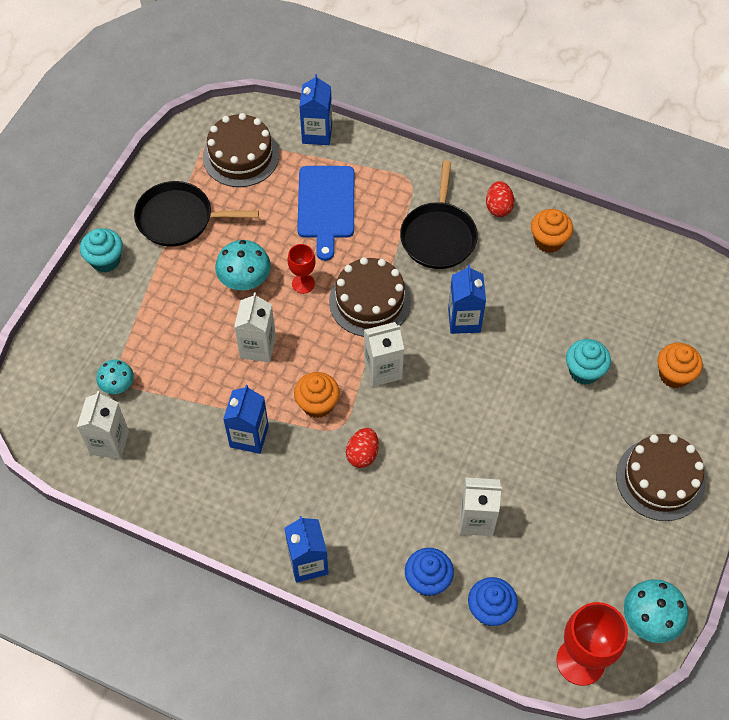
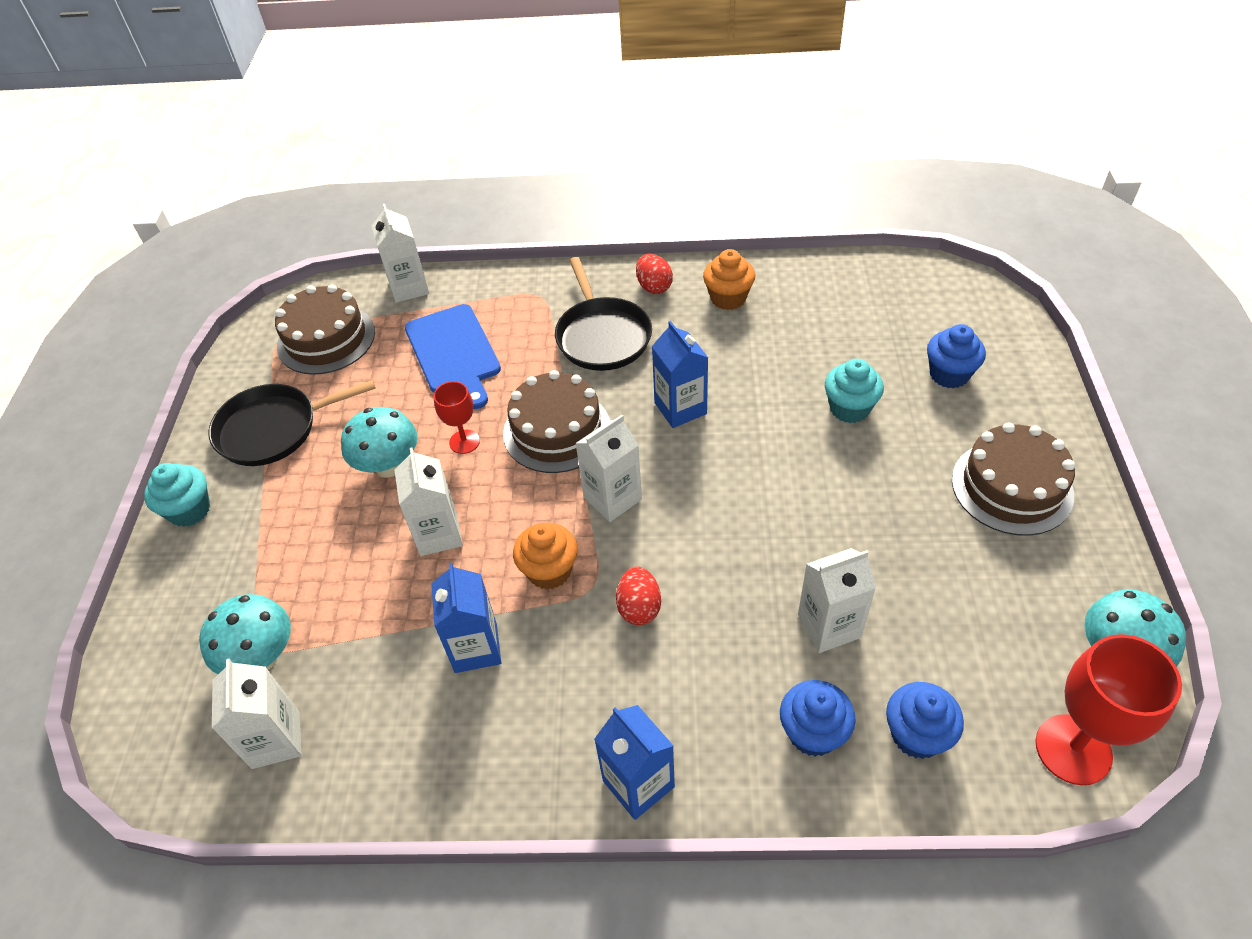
camera: 20 degrees left, 10 degrees down
(118, 386) = (262, 658): turquoise mushroom -> turquoise mushroom, size x1.55
(317, 133) = (409, 288): blue carton -> white carton
(674, 375) = (949, 374): orange cupcake -> blue cupcake

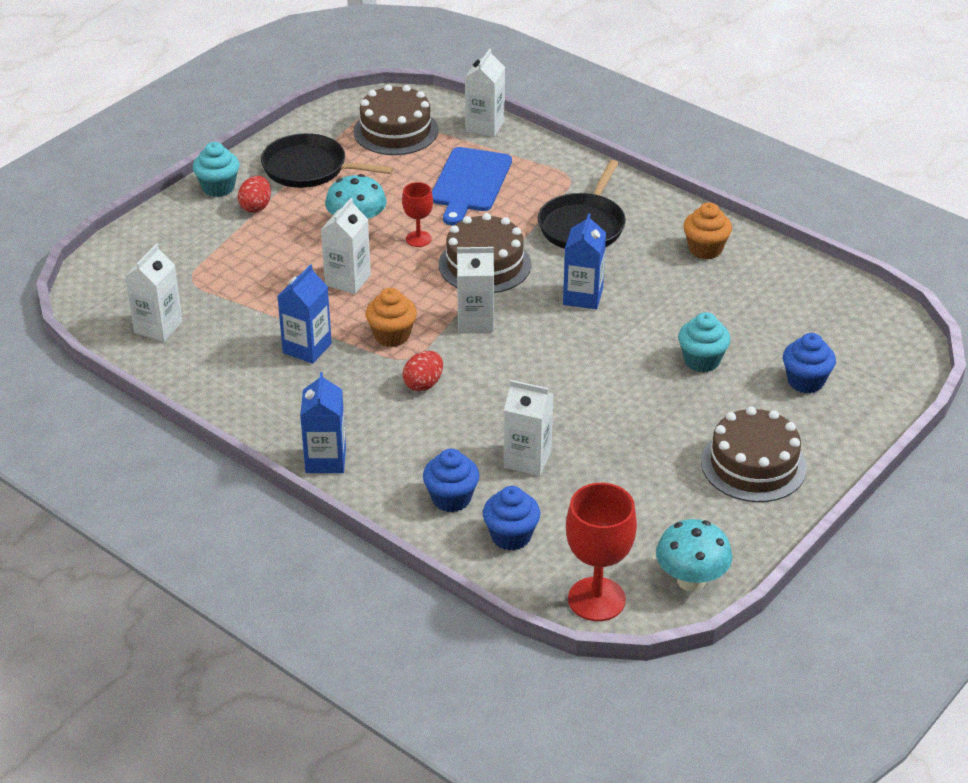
camera: 35 degrees right, 10 degrees down
(262, 658) = (187, 285): turquoise mushroom -> none
(654, 286) = (659, 214): red egg -> red egg (256, 207)

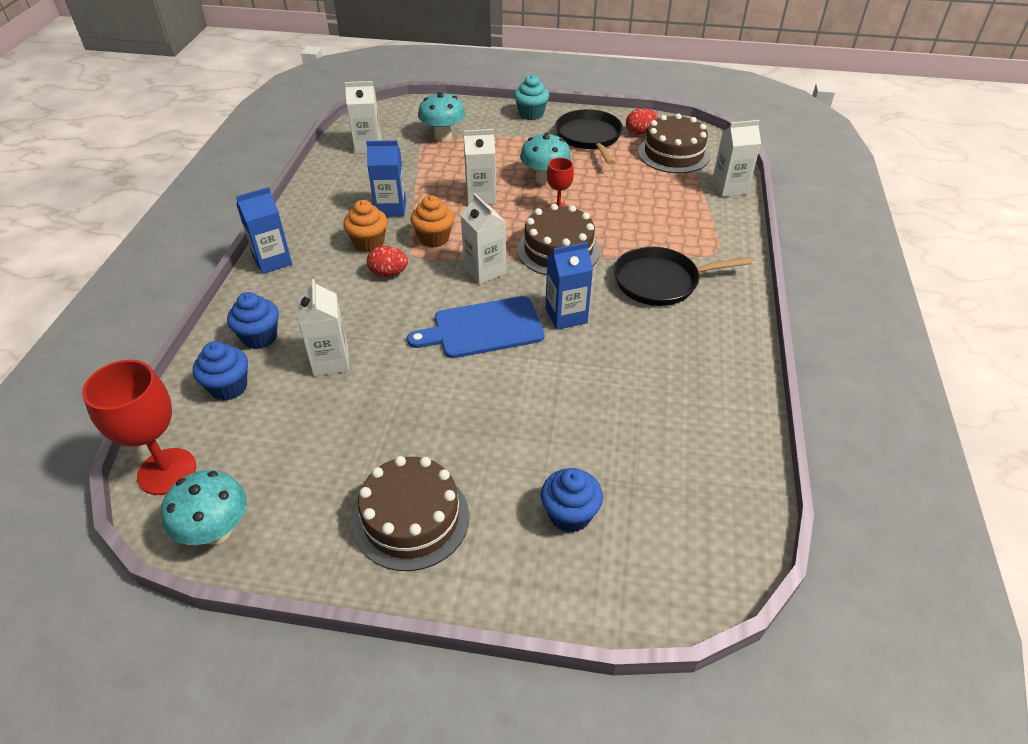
camera: 60 degrees right, 5 degrees up
(196, 265) = (443, 136): none -> turquoise mushroom
(256, 207) = (525, 134): red egg -> red egg (640, 132)
(469, 183) = (650, 207): blue cutting board -> blue cutting board (483, 328)
(702, 360) = (540, 423): turquoise cupcake -> none
(705, 249) = (705, 366): orange cupcake -> orange cupcake (369, 243)

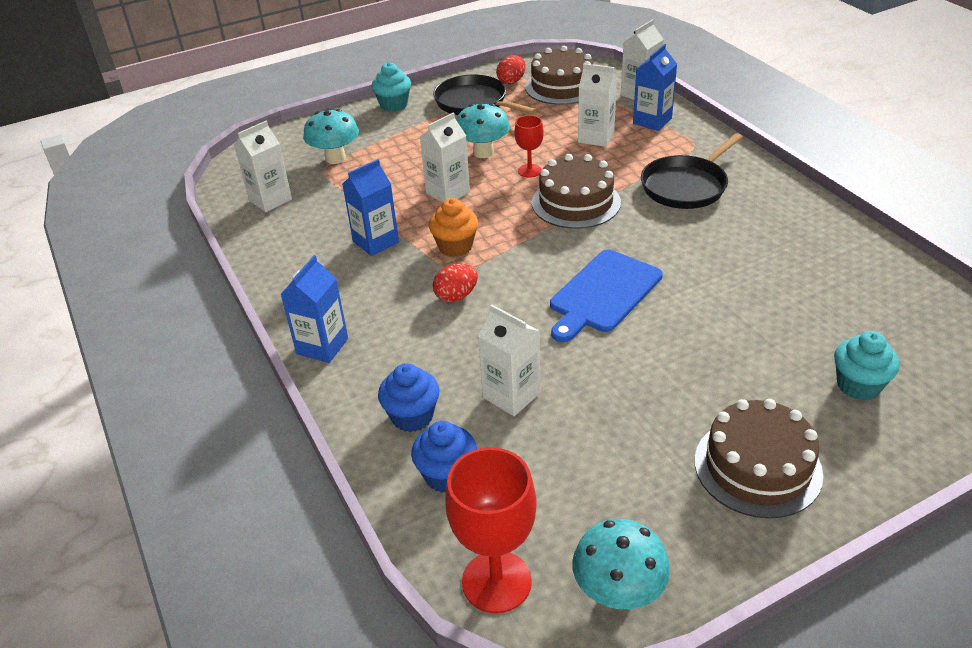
camera: 35 degrees left, 5 degrees down
(369, 243) = (398, 281): orange cupcake -> none
(484, 271) = (538, 249): white carton -> white carton (596, 137)
(566, 316) = (653, 248): blue carton -> blue carton (652, 121)
(569, 515) = (858, 385): blue cupcake -> turquoise cupcake

